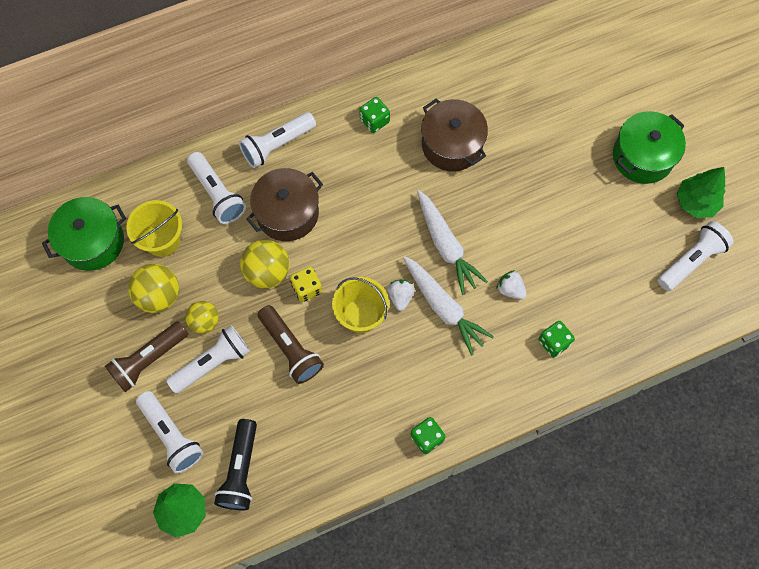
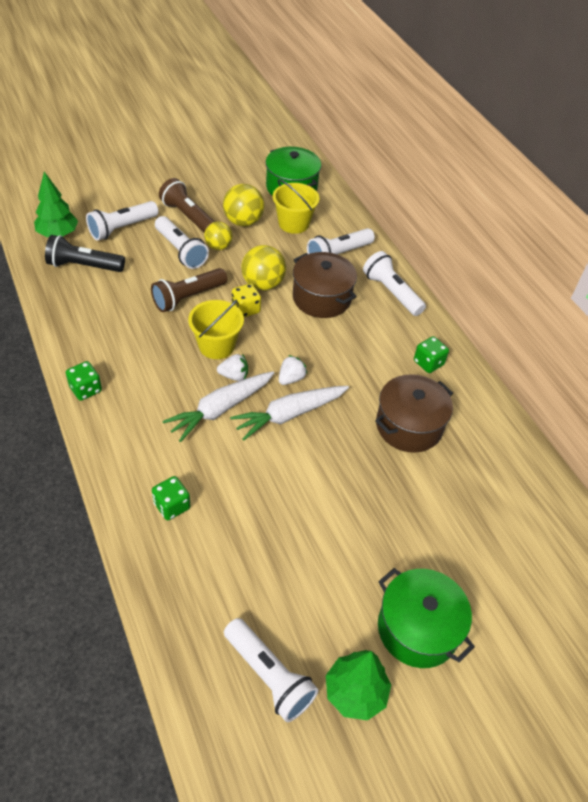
camera: 85 degrees right, 20 degrees down
(510, 289) = (237, 469): white strawberry -> white strawberry (291, 378)

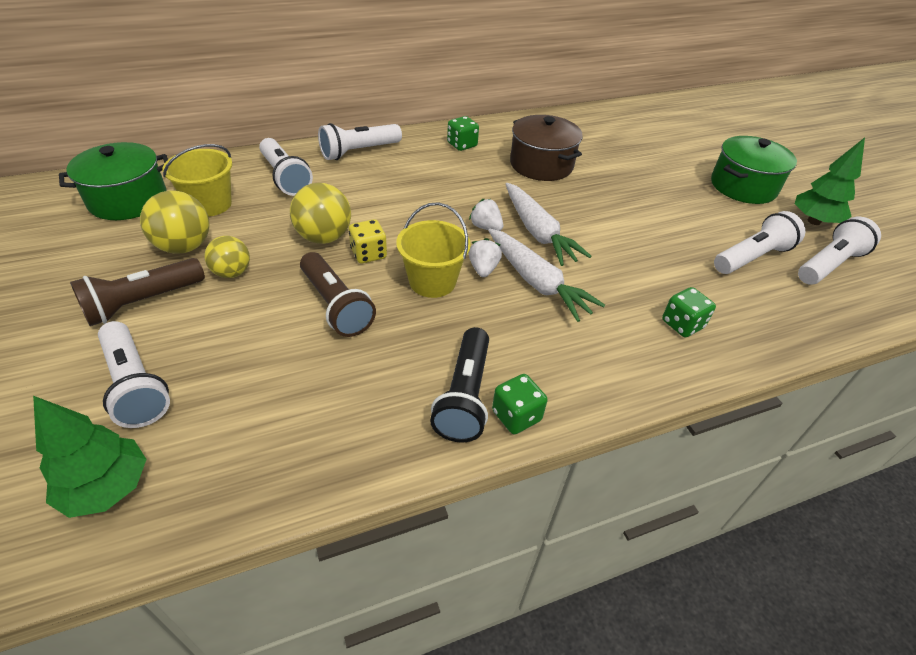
camera: 85 degrees left, 5 degrees down
(83, 266) = (224, 437): black flashlight -> black flashlight (464, 396)
(181, 251) = (228, 311): white flashlight -> white flashlight (752, 257)
(321, 298) = (359, 196): brown pot -> none

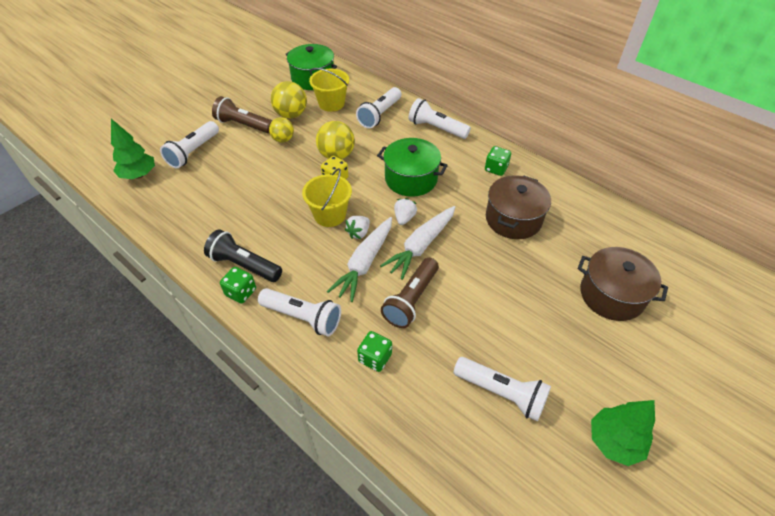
camera: 65 degrees right, 5 degrees up
(336, 306) = (283, 187): brown flashlight -> brown flashlight (411, 300)
(464, 396) = (244, 265): black flashlight -> black flashlight turned 45 degrees clockwise
(483, 269) = (358, 233): white strawberry -> white strawberry turned 150 degrees clockwise
(665, 158) = (611, 295): none -> brown pot
(743, 186) = (622, 368): green pot -> green pot (411, 179)
(829, 264) = (543, 462): white flashlight -> white flashlight (303, 317)

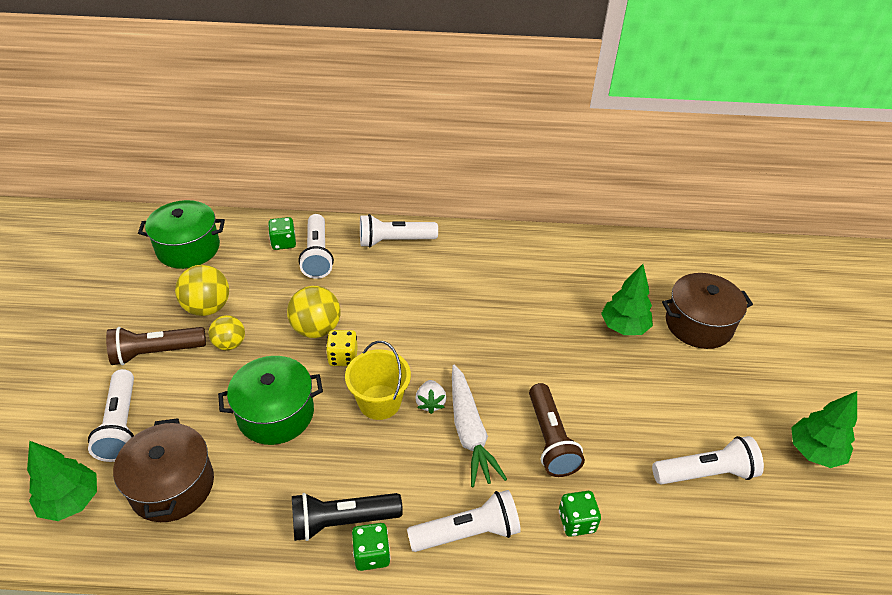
camera: 40 degrees left, 5 degrees down
(331, 103) = (245, 269): yellow bucket -> none
(404, 218) = (460, 358): white strawberry -> none
(411, 179) = (424, 311): green pot -> green pot (276, 413)
(421, 246) = (505, 378): white carrot -> none
(496, 169) = (494, 255): green dice -> green dice (283, 242)
(513, 219) = (558, 299): brown pot -> brown pot (172, 485)
(545, 263) = (624, 327): none -> green tree

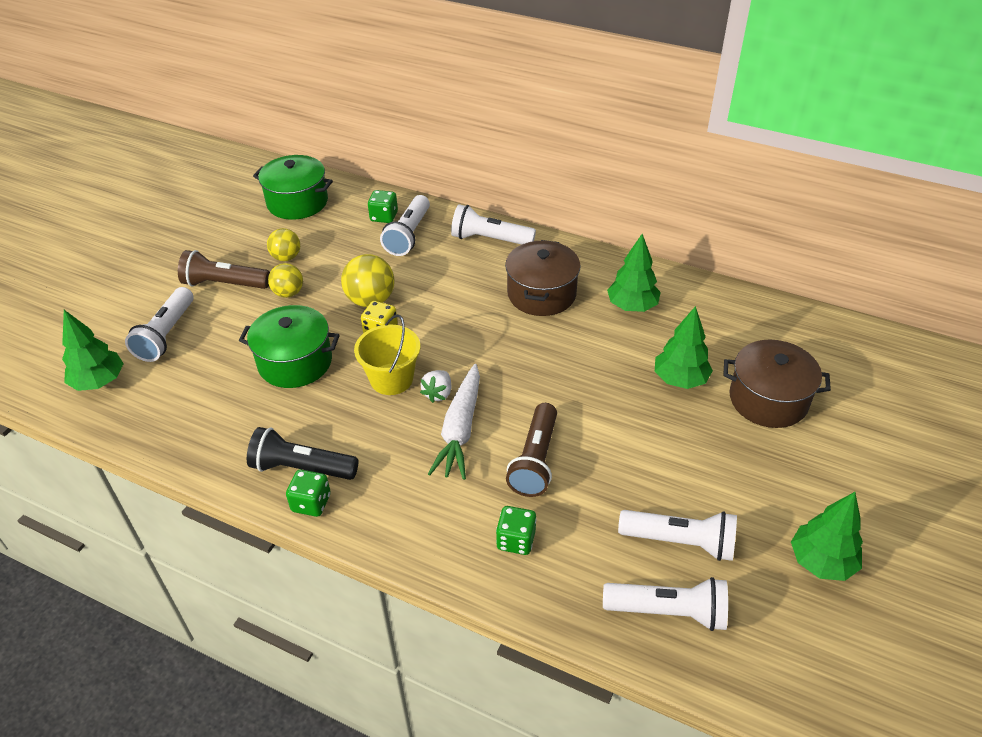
camera: 25 degrees right, 0 degrees up
(172, 485) = (180, 394): brown pot -> brown pot (541, 294)
(207, 307) = (286, 257): yellow ball -> yellow ball, size x0.66
(468, 532) = (406, 514): white flashlight -> white flashlight (669, 612)
(549, 272) = (632, 306): none -> green tree

